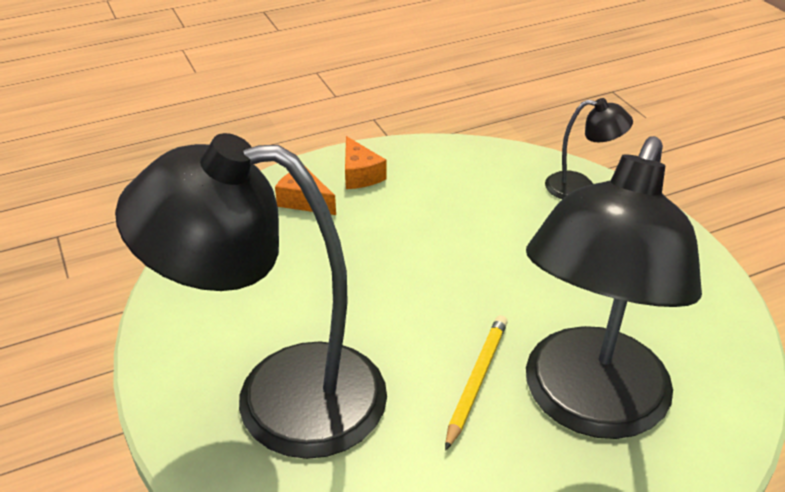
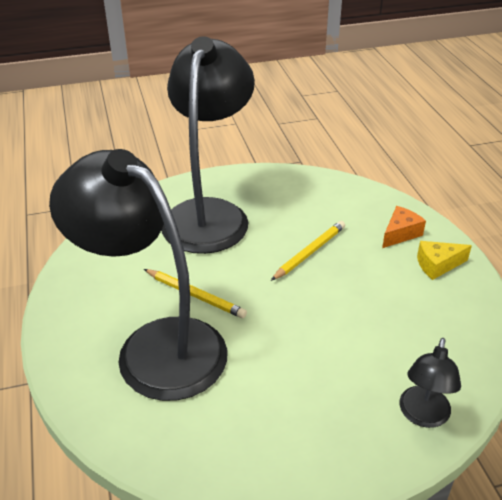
camera: 100 degrees right, 0 degrees up
(357, 276) = (310, 252): none -> yellow pencil
(360, 175) = (437, 265): orange cheese -> yellow cheese

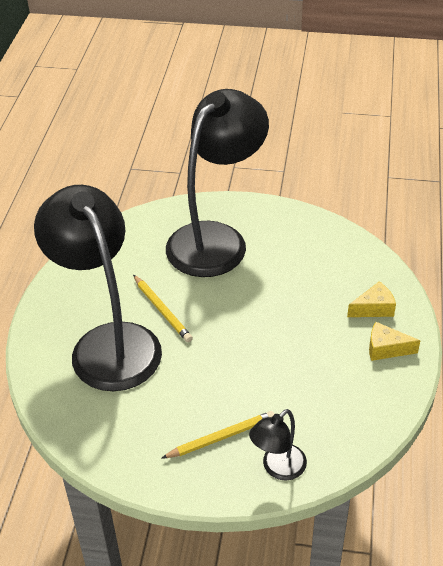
camera: 25 degrees right, 5 degrees up
(310, 252) = (280, 301): yellow pencil -> yellow pencil (221, 437)
(400, 234) = (374, 308): orange cheese -> yellow cheese

